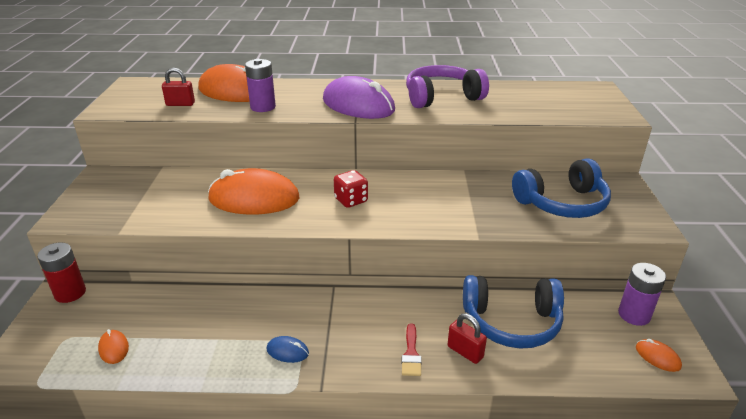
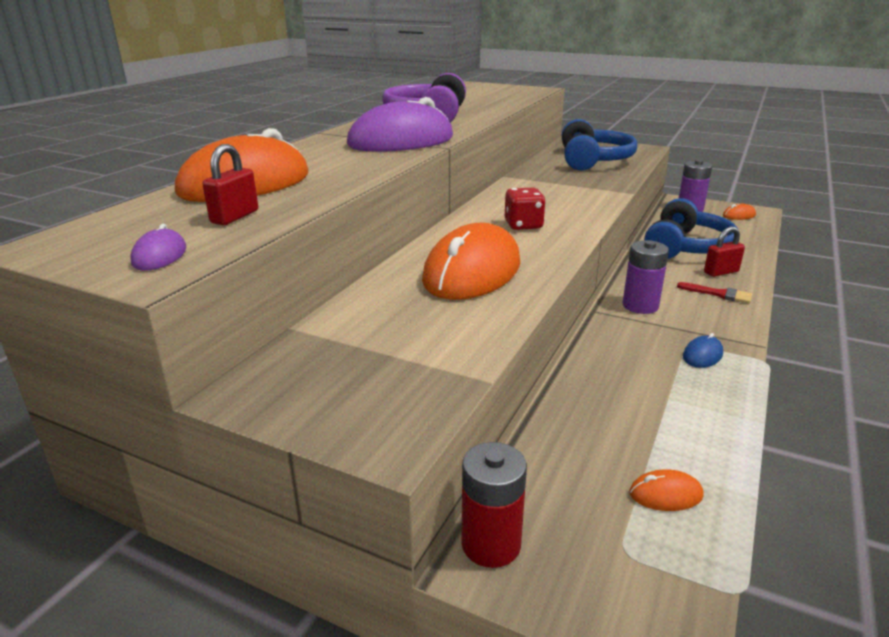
camera: 65 degrees left, 5 degrees down
(125, 105) = (159, 255): none -> purple mouse
(263, 107) = (335, 176): purple battery -> purple battery (640, 306)

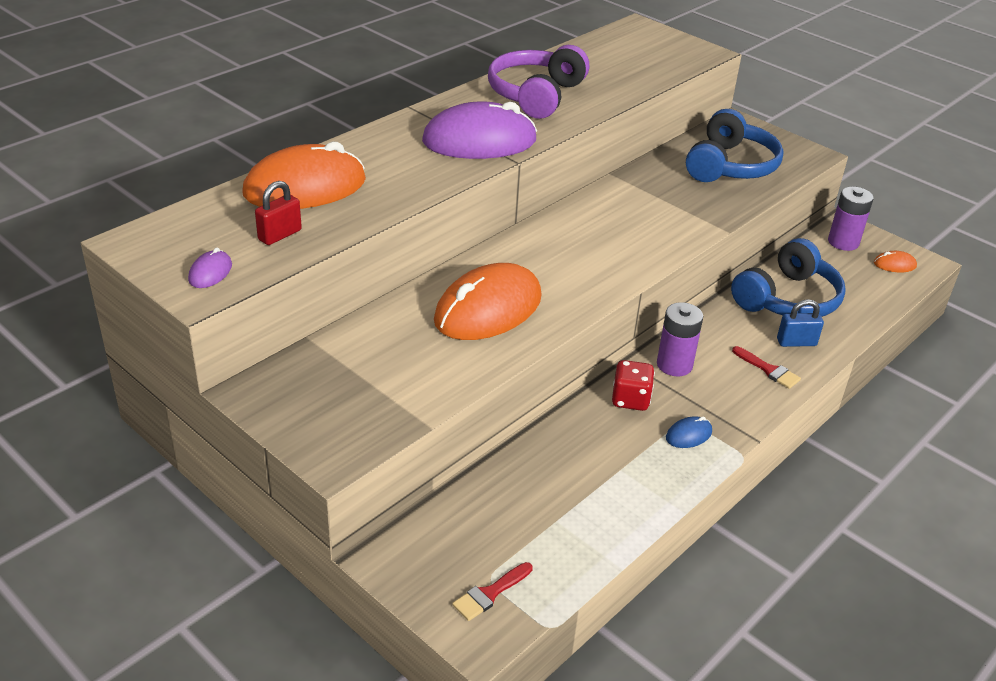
camera: 15 degrees right, 10 degrees up
(491, 544) = (398, 547): red battery -> none
(523, 225) = (576, 257): red dice -> red dice (630, 399)
(639, 571) = (490, 593): none -> red brush
(665, 494) = (552, 547): orange mouse -> none
(721, 272) = (796, 342): red padlock -> blue padlock

